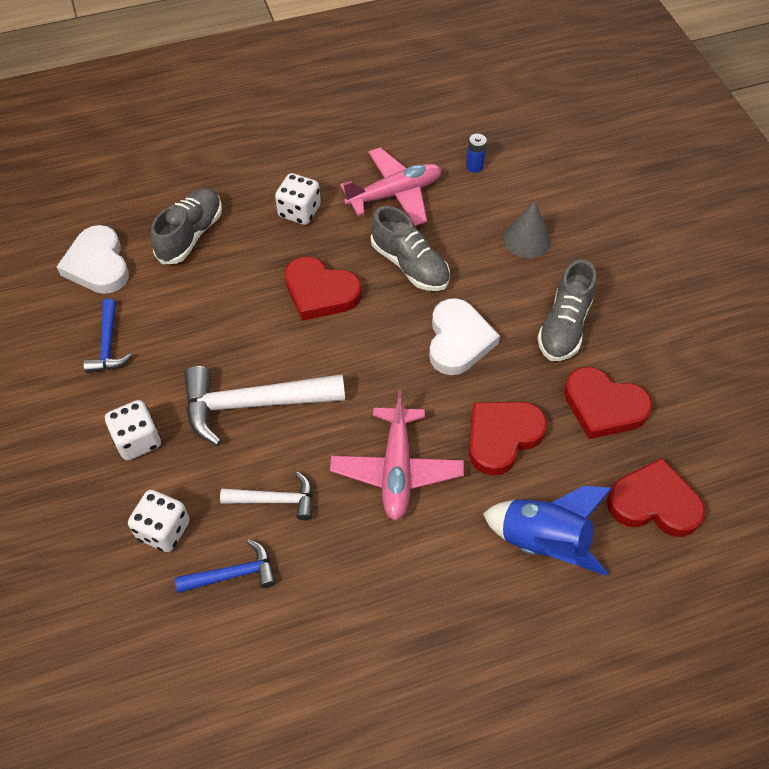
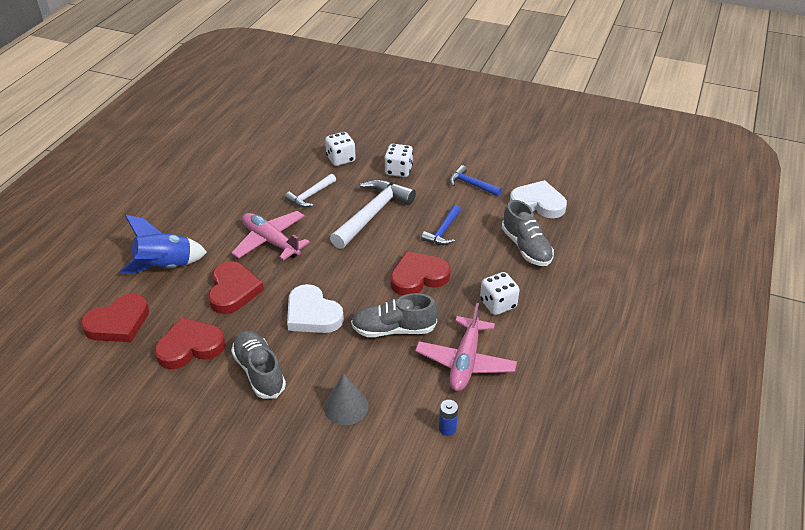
camera: 130 degrees right, 15 degrees down
(233, 574) = (293, 168): blue hammer -> blue hammer (443, 231)

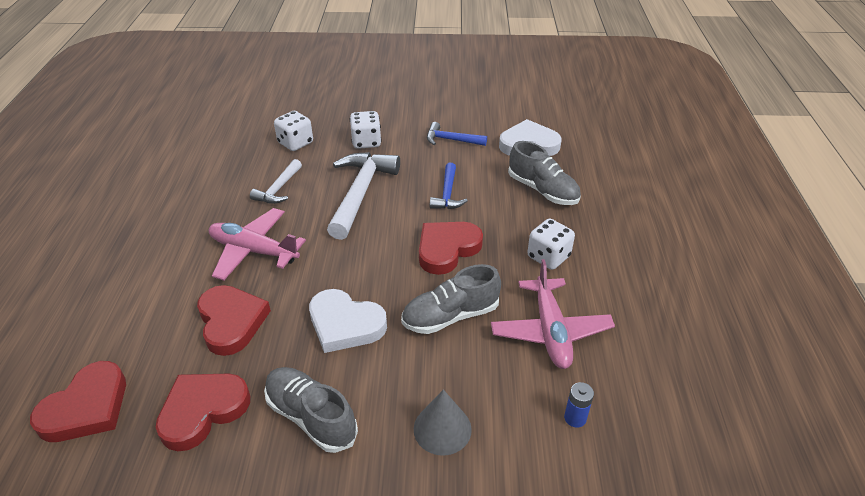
camera: 20 degrees left, 0 degrees up
(165, 267) = (127, 315): blue rocket -> none

